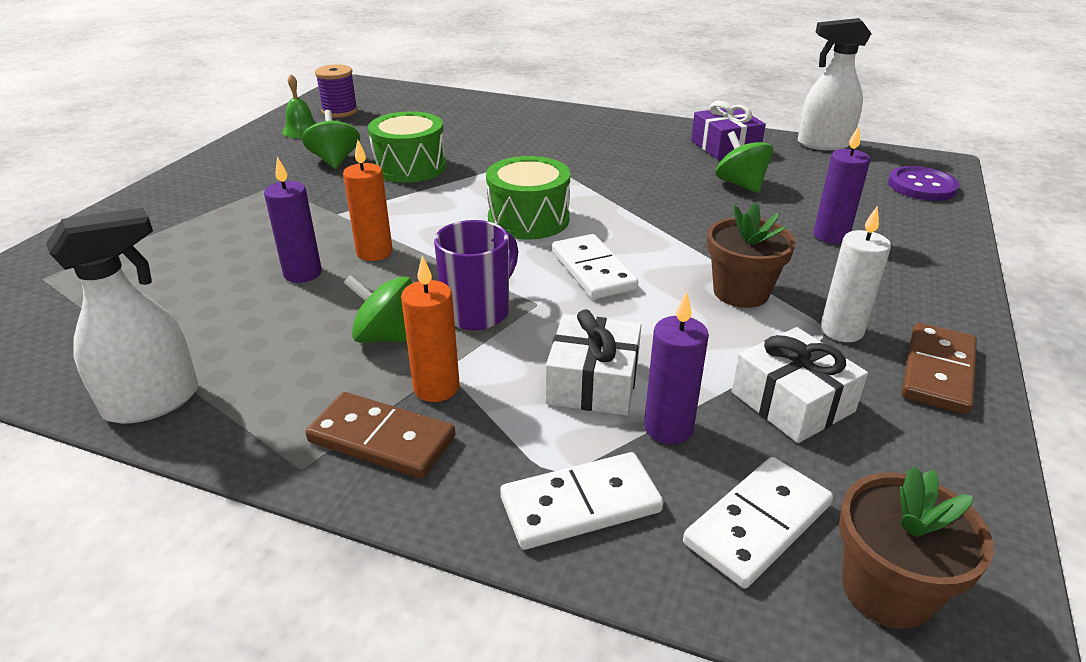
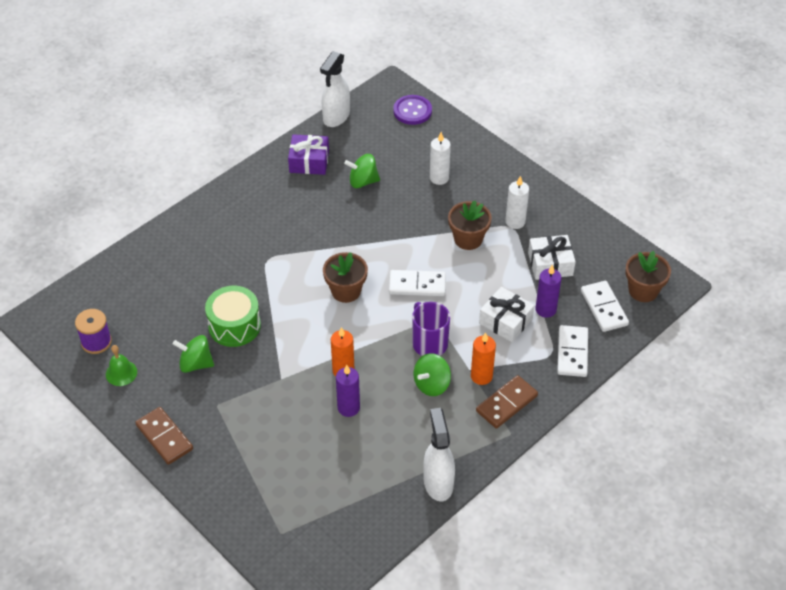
camera: 65 degrees left, 15 degrees up
(528, 219) = (346, 291): green drum -> brown flower pot
(830, 236) = (439, 178): purple candle -> white candle
(937, 371) = (556, 209): brown domino -> brown domino (164, 437)

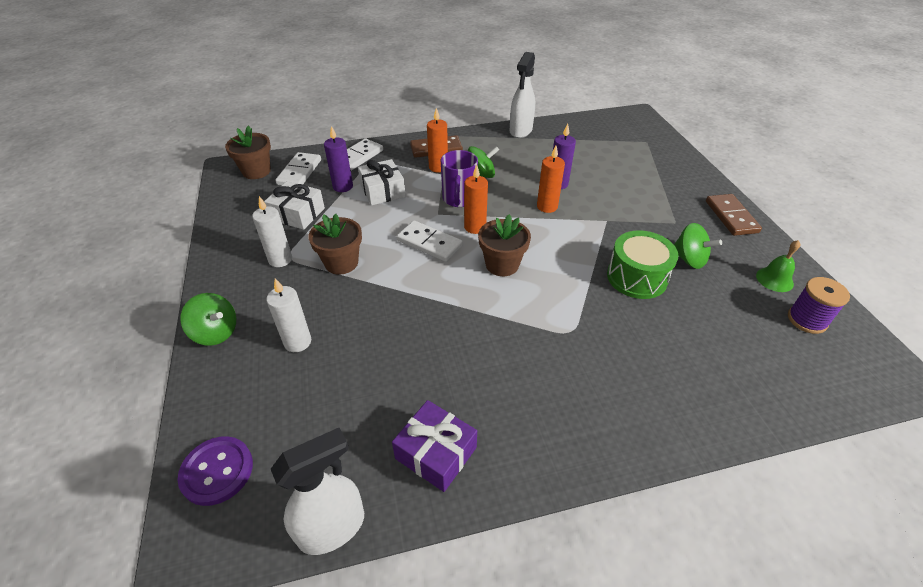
camera: 150 degrees left, 5 degrees down
(363, 181) = (388, 381): green spinning top -> green spinning top (216, 332)
(392, 318) = (475, 227): none -> orange candle

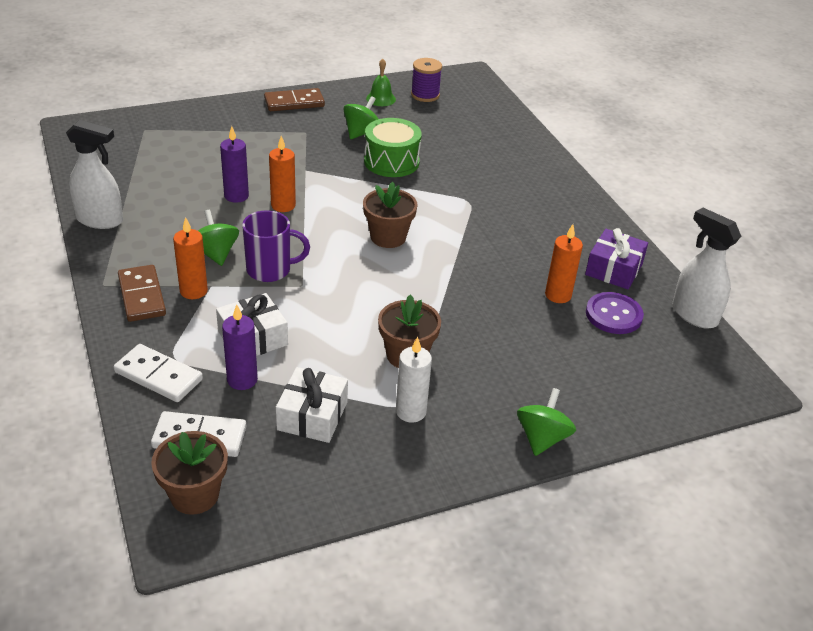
camera: 100 degrees left, 5 degrees down
(217, 471) = (686, 389): purple button -> purple button (613, 315)
(297, 342) = (534, 368): white candle -> none
(429, 243) = (360, 289): white domino -> none
(475, 227) = (326, 256): orange candle -> orange candle (558, 295)

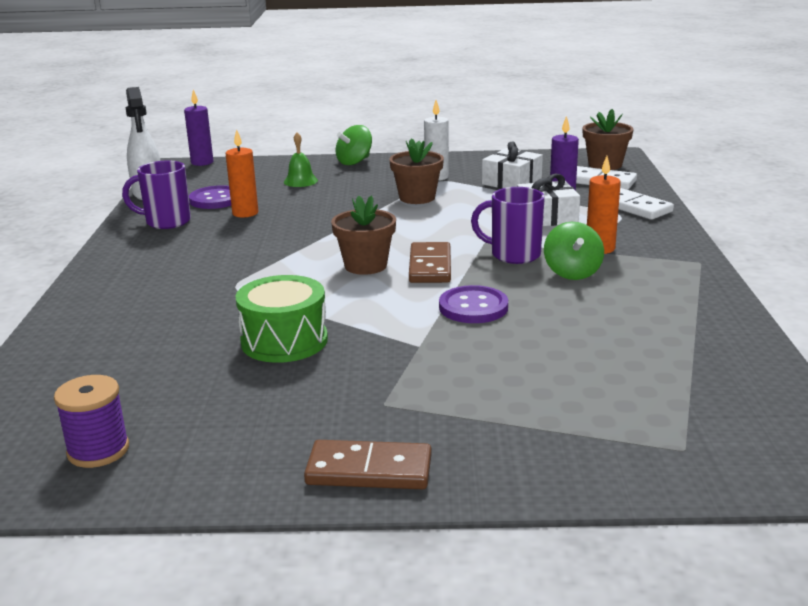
camera: 155 degrees left, 15 degrees down
(100, 220) = (723, 318): white spray bottle -> none
(141, 296) = (655, 250): brown domino -> brown domino (430, 266)
(236, 196) = (533, 324): purple candle -> purple candle (202, 162)
(283, 205) = (473, 307): orange candle -> purple button
(361, 133) = (290, 390): green spinning top -> none
(381, 99) = (191, 454): green bell -> green bell (300, 181)
(614, 269) = (166, 222): purple gift -> purple mug

